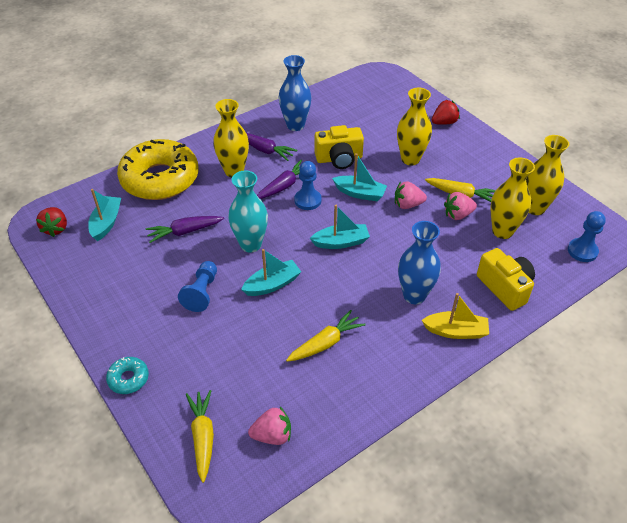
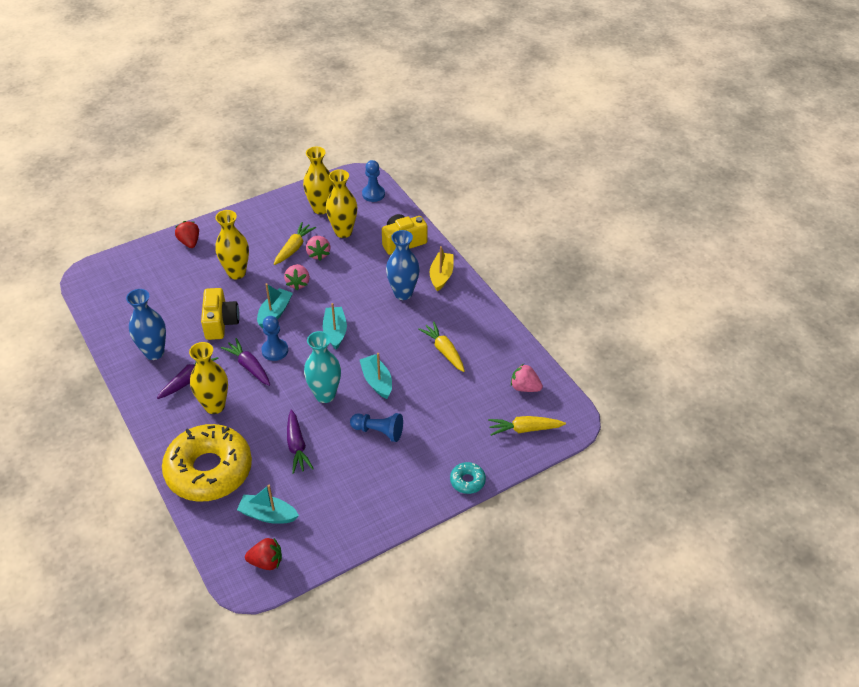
camera: 85 degrees left, 0 degrees up
(272, 435) = (524, 387): pink strawberry -> pink strawberry turned 60 degrees counterclockwise

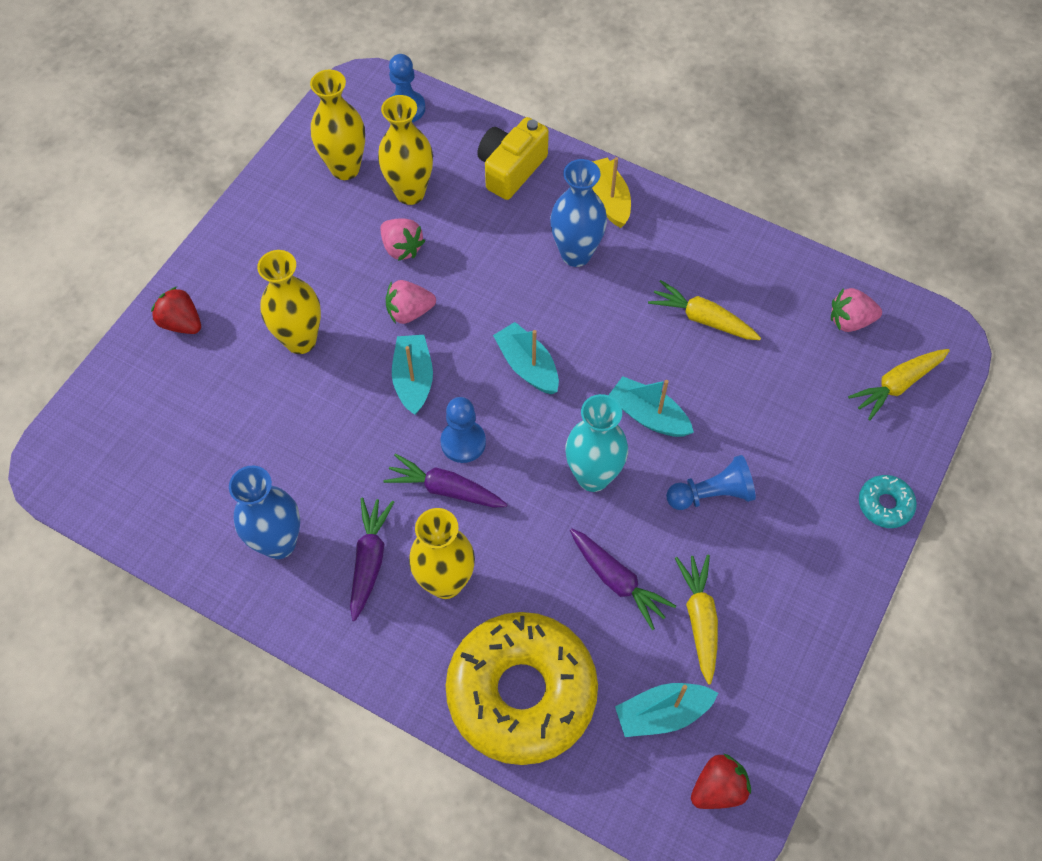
camera: 30 degrees left, 15 degrees up
(220, 323) = (343, 438): yellow camera -> none
(294, 248) = (356, 255): yellow carrot -> yellow carrot (700, 619)
(298, 283) = (409, 312): pink strawberry -> pink strawberry turned 105 degrees clockwise

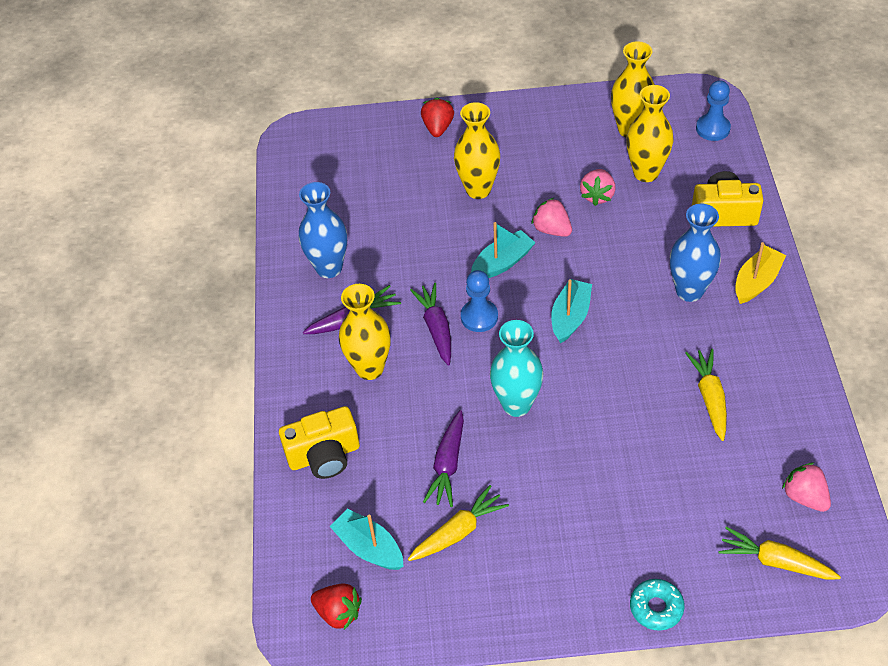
camera: 60 degrees right, 10 degrees down
(521, 692) = (324, 455): yellow donut -> yellow camera
(648, 415) = (595, 410): turquoise boat -> none
(712, 494) = (565, 485): blue pawn -> none

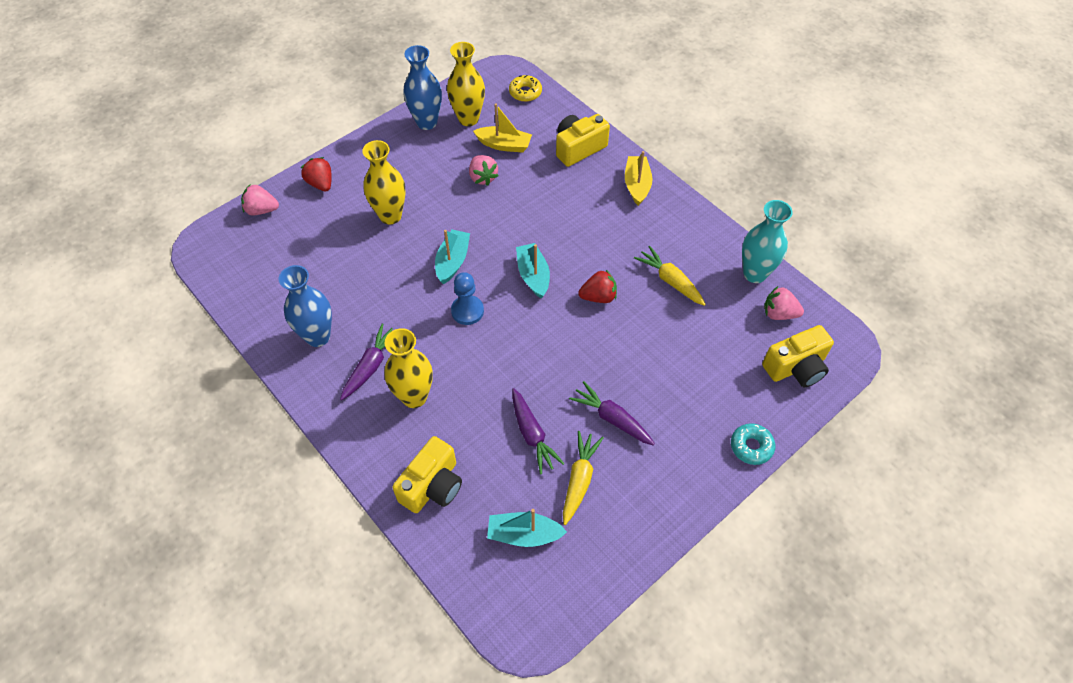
camera: 40 degrees left, 5 degrees up
(338, 613) = (541, 600): red strawberry -> red strawberry (598, 297)
(436, 328) = (442, 337): purple carrot -> purple carrot (612, 418)
(516, 404) = (546, 360): turquoise vase -> turquoise vase (754, 273)
(552, 229) = (469, 218): pink strawberry -> pink strawberry (261, 210)
(646, 173) = (504, 145): yellow vase -> yellow boat
(689, 291) = (599, 214): blue vase -> blue vase (427, 122)
(713, 128) = (525, 92): blue pawn -> yellow donut
(775, 561) = (796, 367): yellow carrot -> yellow camera

